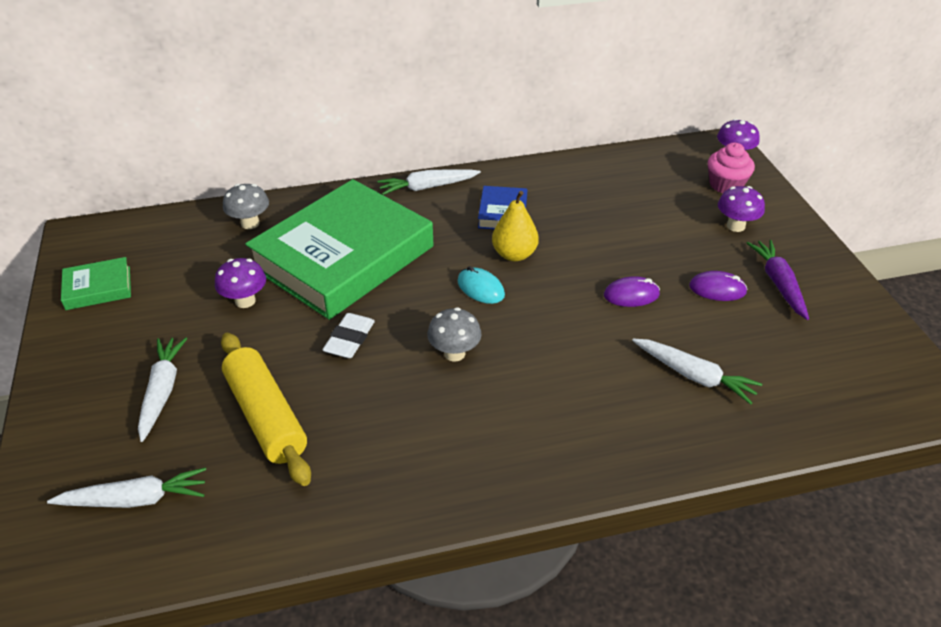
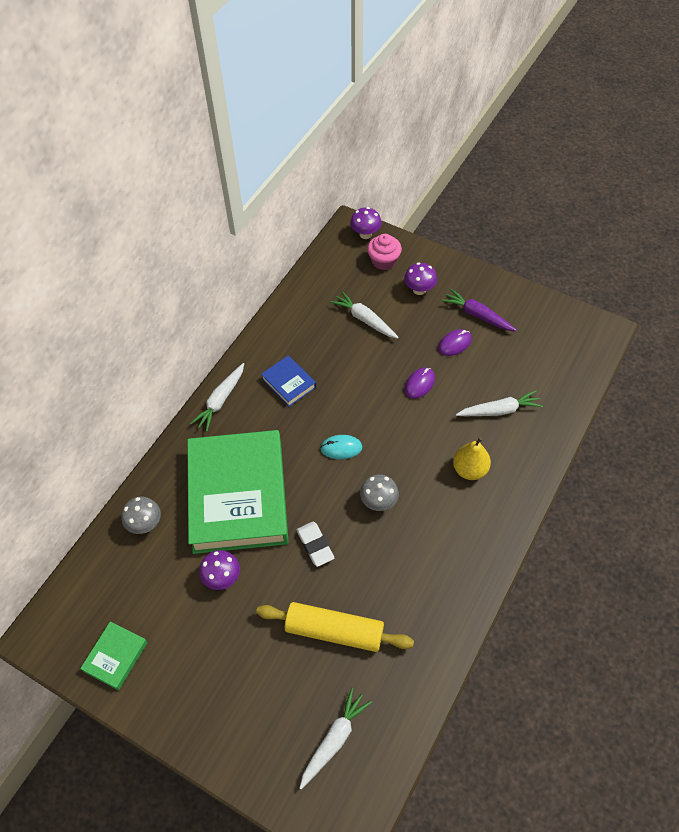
camera: 45 degrees left, 15 degrees up
(162, 391) = (258, 674): white carrot -> white carrot (364, 319)
(514, 254) = (331, 408): yellow pear -> yellow pear (470, 469)

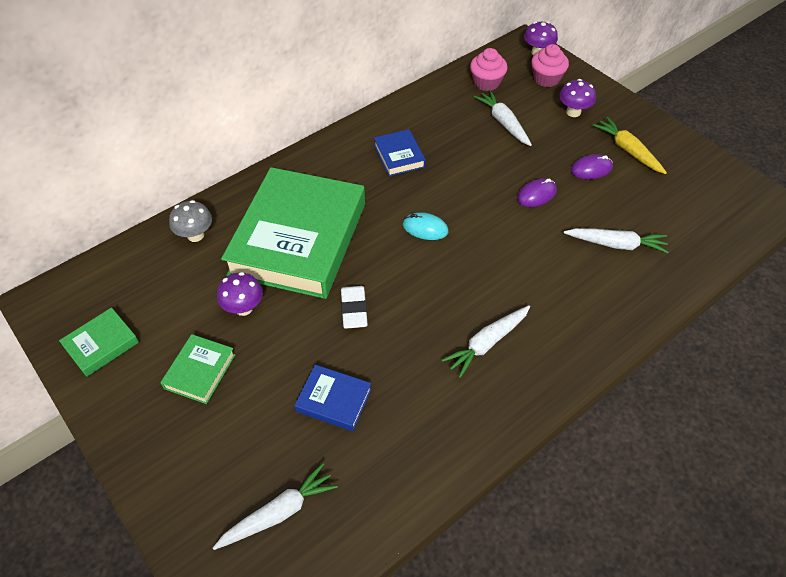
camera: 20 degrees right, 5 degrees down
(213, 648) = (200, 371): none -> green book
(220, 400) = (324, 152): white carrot -> white carrot (487, 343)
(333, 281) = (486, 83): none -> pink cupcake
(334, 631) = (334, 400): yellow rolling pin -> blue book
(378, 502) = (441, 290): grey mushroom -> none
(470, 469) = (557, 291): yellow pear -> none
(477, 315) = (628, 150): purple carrot -> yellow carrot

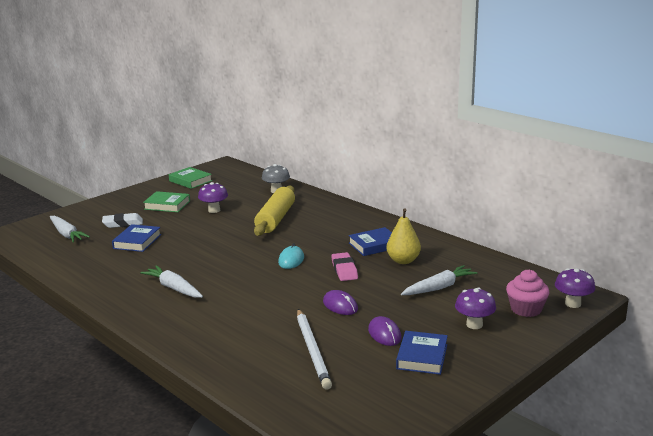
camera: 85 degrees right, 30 degrees down
(298, 239) = (275, 219): green book -> yellow rolling pin
(354, 309) = (210, 241): white eraser -> white eraser (123, 223)
(441, 139) = (403, 261): none -> yellow pear
(457, 185) = (344, 270): none -> pink eraser
(486, 83) = (499, 277): pink cupcake -> none
(616, 244) = (280, 345): white carrot -> none
(623, 221) = (312, 350): none -> white pencil
(628, 150) = (422, 357): yellow carrot -> blue book

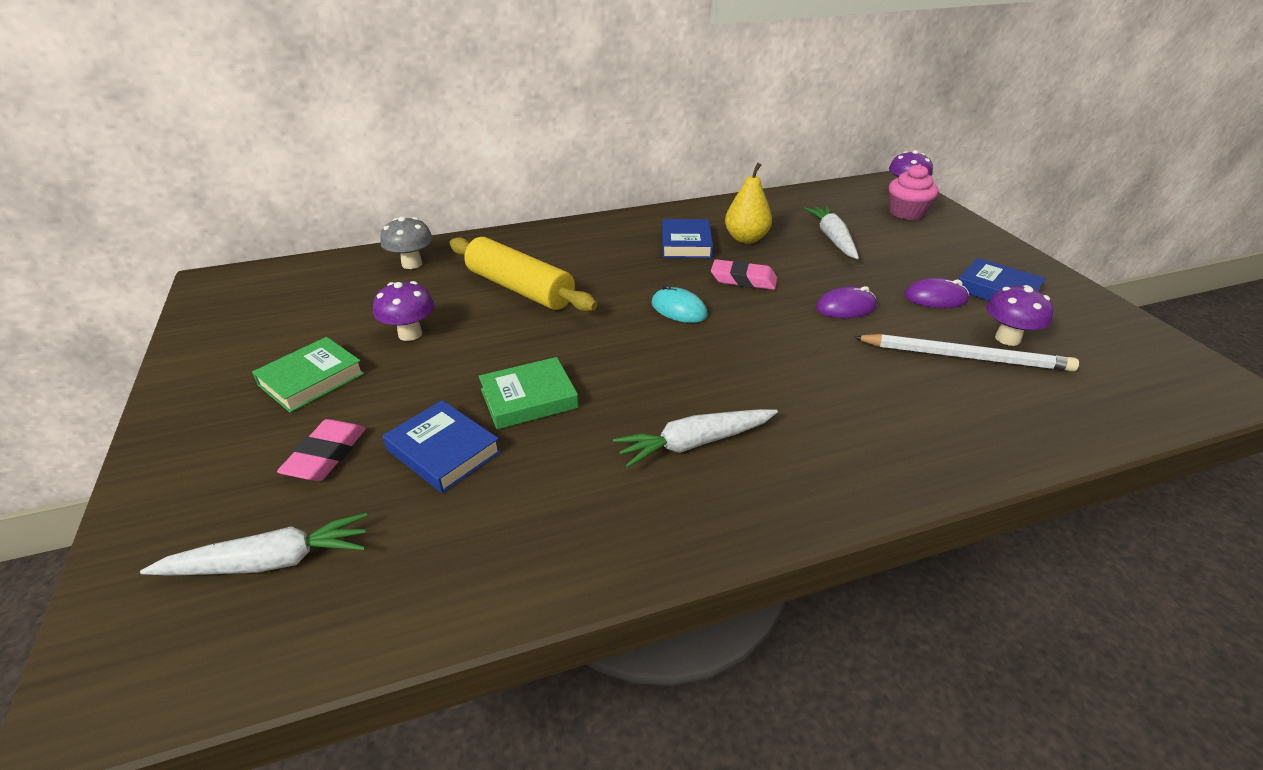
camera: 65 degrees left, 15 degrees up
(123, 223) = (326, 455): white eraser -> pink eraser
(190, 181) = (234, 330): green book -> green book (529, 398)
(474, 325) = (931, 244): purple mushroom -> purple mushroom (1007, 338)

